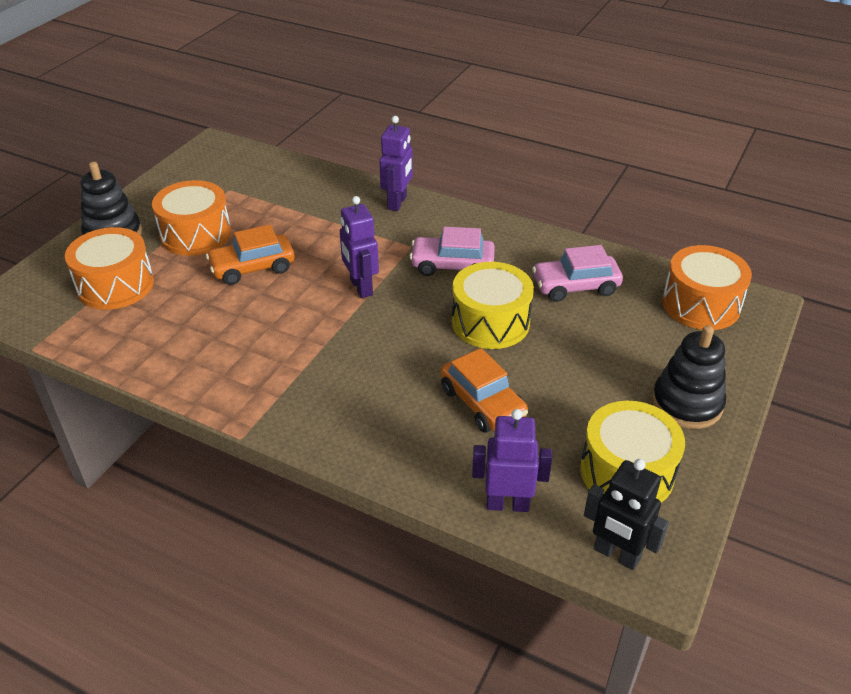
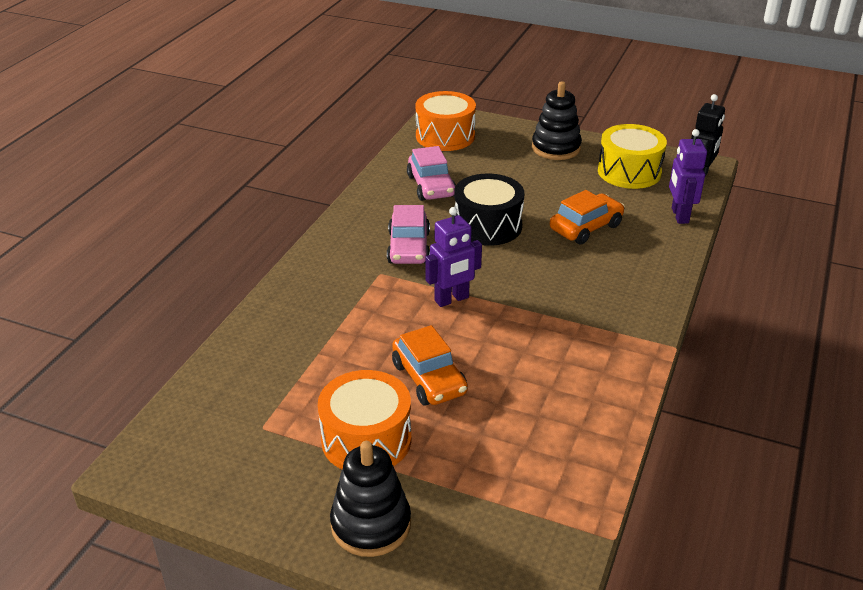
camera: 95 degrees left, 5 degrees down
(115, 285) = (480, 492): orange drum -> none
(397, 203) = (298, 287): purple robot -> none
(490, 322) = (487, 226): yellow drum -> black drum

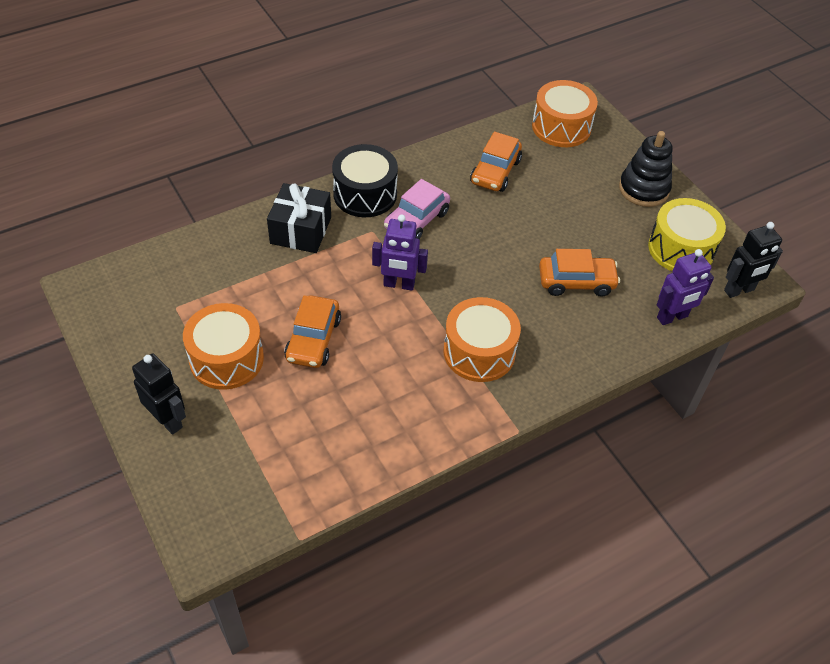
camera: 35 degrees right, 15 degrees up
(314, 304) = (301, 230): none -> black gift
(371, 524) = (168, 420): black stacking toy -> black robot
(431, 186) = (495, 172): pink car -> orange car
(487, 226) = (498, 234): black drum -> black drum (365, 194)
(576, 311) = (479, 352): none -> orange drum
(679, 215) = (672, 317): purple robot -> purple robot turned 150 degrees counterclockwise

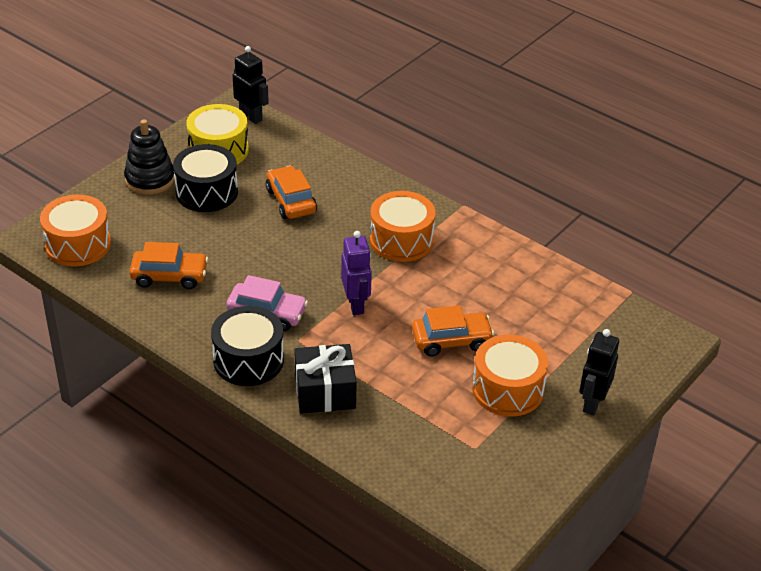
camera: 110 degrees left, 10 degrees down
(611, 223) = (207, 192): none -> black drum
(672, 317) = (301, 146): purple robot -> none

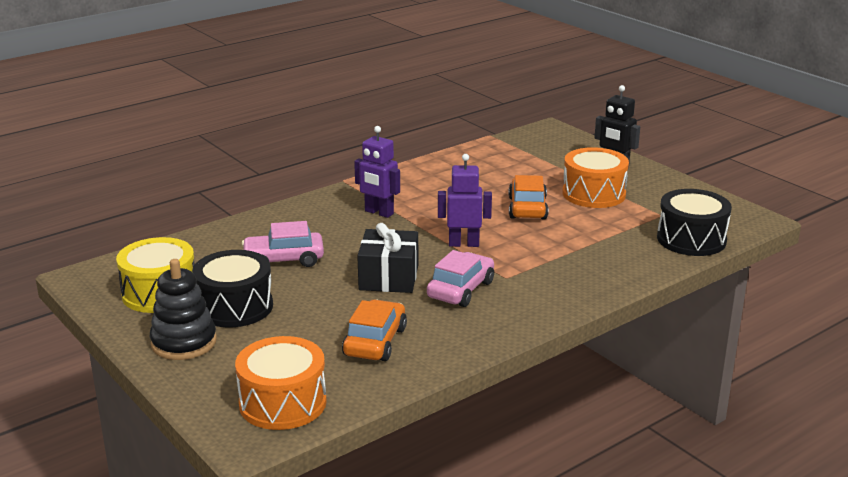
camera: 75 degrees left, 15 degrees down
(248, 360) = (528, 306): black drum -> black drum (691, 239)
(251, 116) = (110, 268): black robot -> none
(291, 201) = (283, 260): orange car -> pink car
(325, 392) = (582, 271): black gift -> black gift (388, 277)
(401, 240) = (379, 212): orange drum -> purple robot

